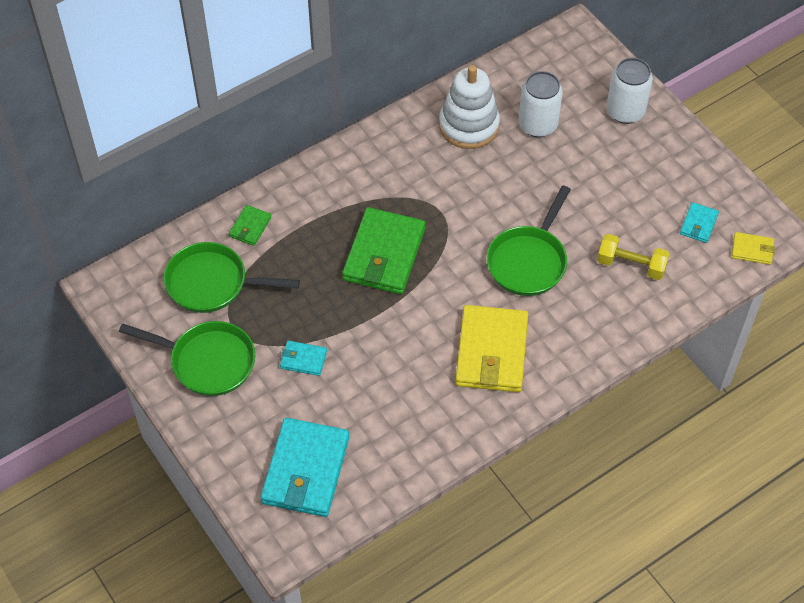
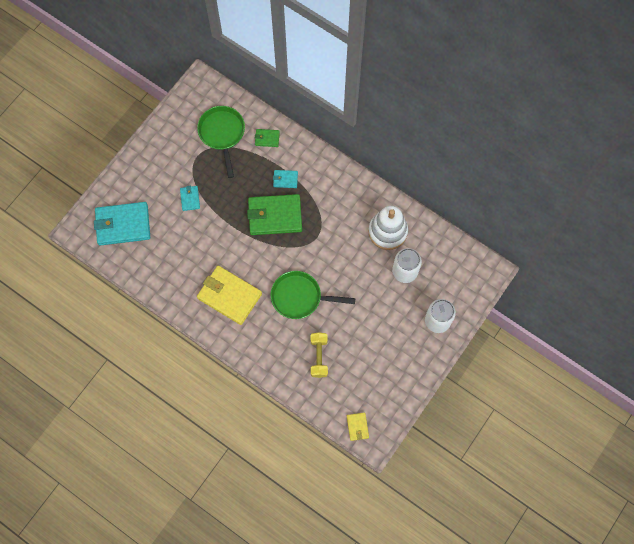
camera: 70 degrees right, 15 degrees up
(207, 361) = (172, 151): green pan -> none
(491, 352) = (229, 296): yellow wallet -> yellow wallet turned 45 degrees clockwise
(698, 224) = (365, 389): turquoise wallet -> turquoise wallet (285, 179)

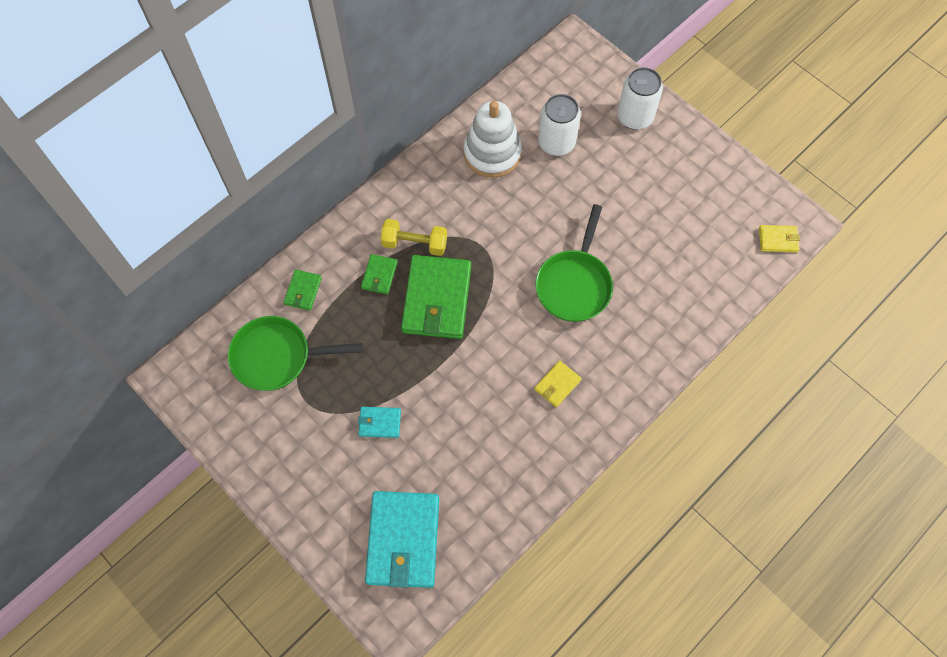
camera: 80 degrees left, 5 degrees down
(229, 296) = (557, 384): yellow wallet -> yellow wallet, size x0.46
(285, 179) = (379, 275): turquoise wallet -> green wallet
(319, 357) = (670, 273): yellow dumbbell -> yellow dumbbell (415, 243)

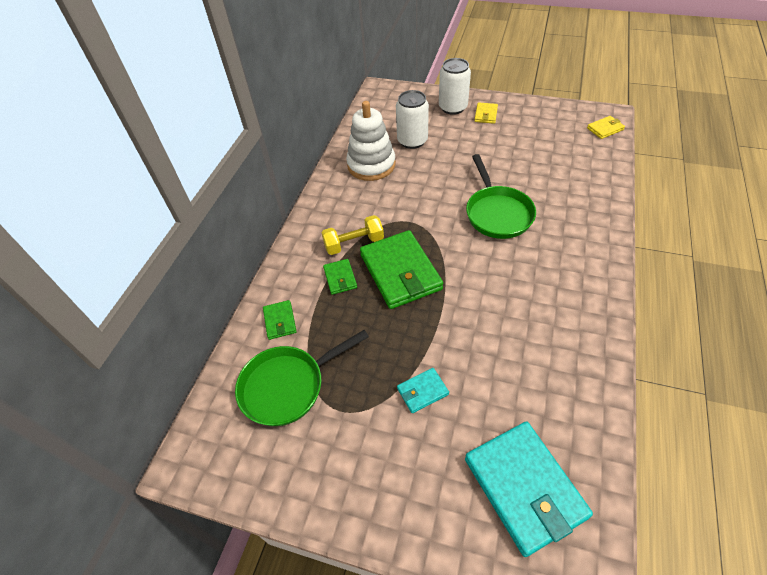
camera: 25 degrees left, 15 degrees down
(557, 384) = (544, 283): yellow wallet -> yellow wallet (485, 114)

